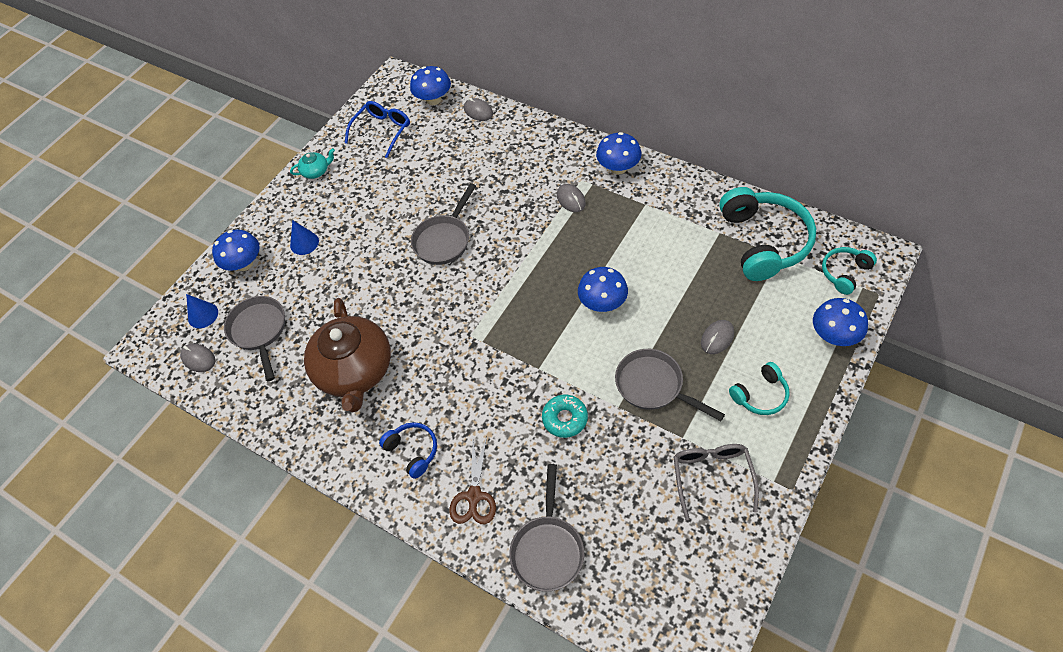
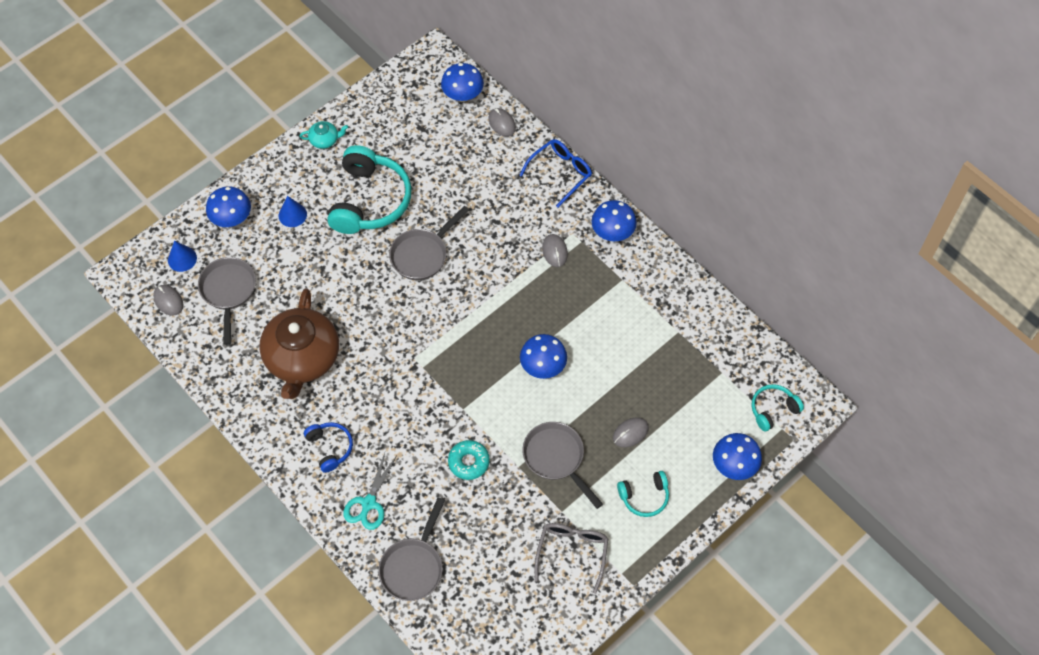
camera: 10 degrees right, 5 degrees up
(382, 131) = (401, 115): blue glasses -> blue glasses (560, 173)
(474, 496) = (369, 503): brown scissors -> turquoise scissors
(764, 241) = (714, 354): turquoise headphones -> turquoise headphones (370, 200)

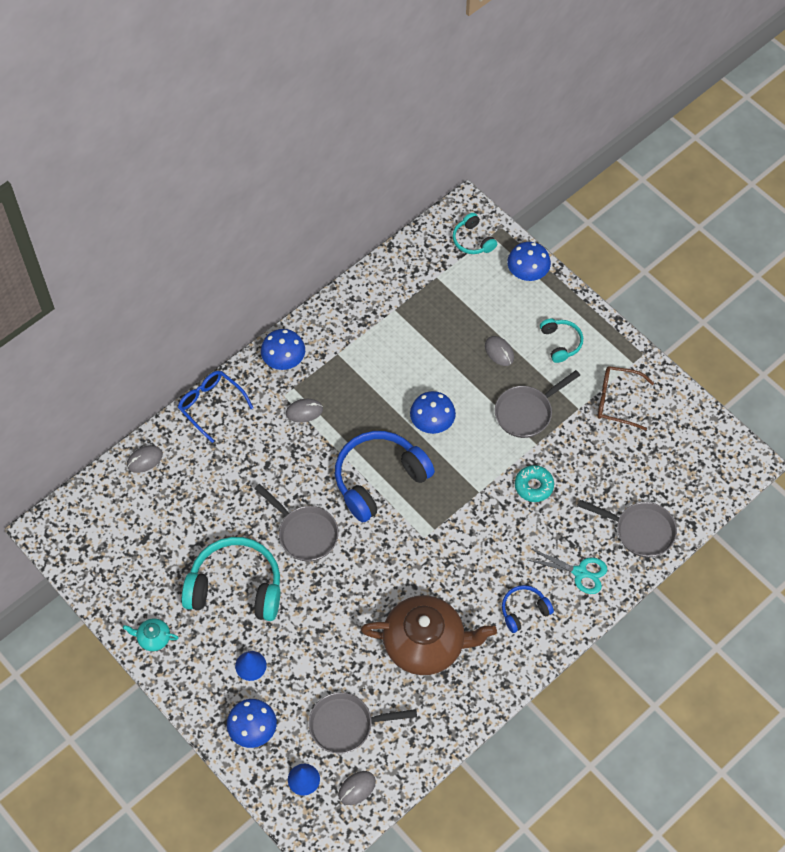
camera: 90 degrees left, 0 degrees up
(325, 140) = (153, 638): turquoise teapot -> turquoise teapot turned 75 degrees counterclockwise
(463, 95) = (104, 498): blue mushroom -> none
(479, 318) = (379, 479): none -> blue headphones
(572, 553) = (617, 401): grey glasses -> brown glasses

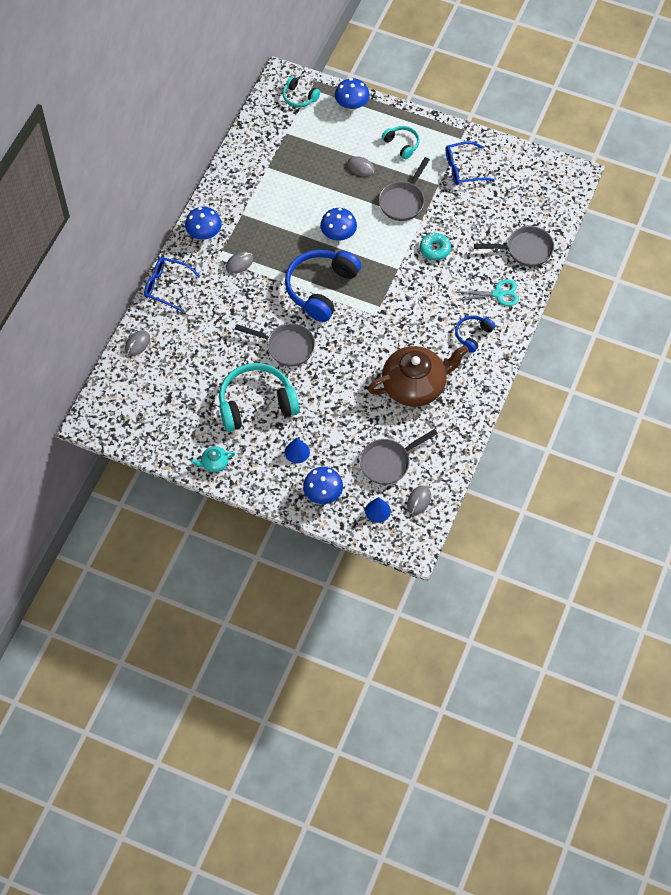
camera: 25 degrees left, 0 degrees up
(617, 401) = (463, 169): brown glasses -> blue glasses

